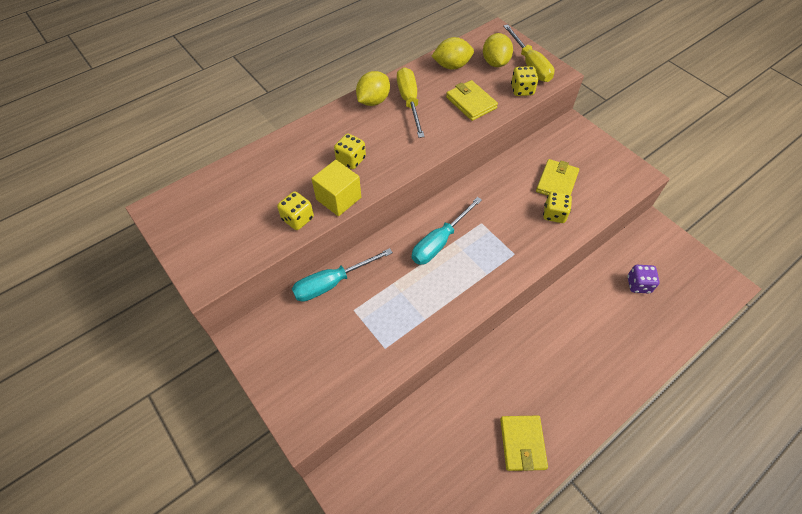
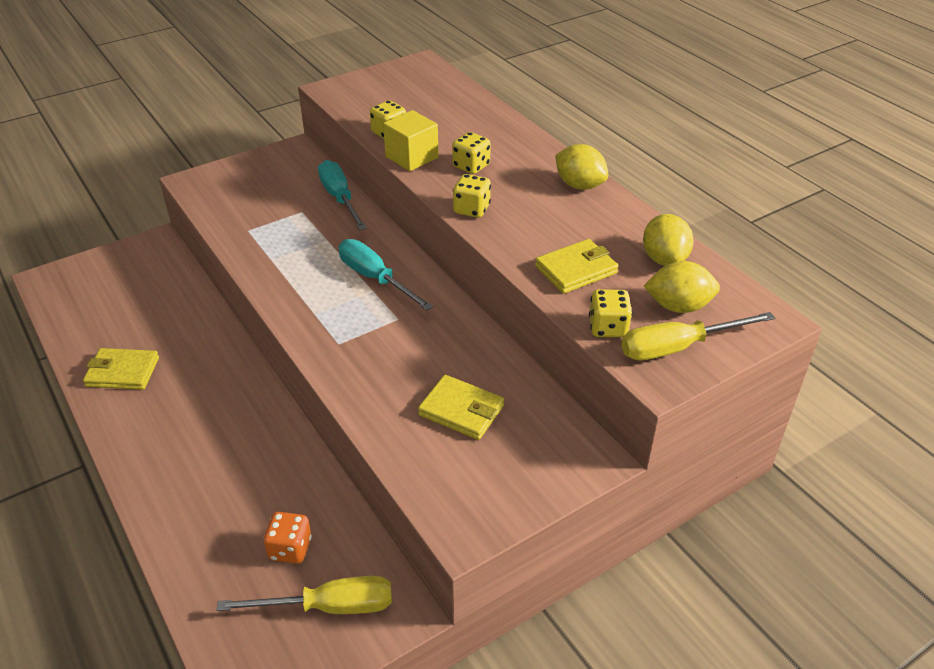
camera: 95 degrees right, 15 degrees down
(409, 102) = (577, 214): yellow screwdriver -> yellow screwdriver (329, 607)
(554, 214) = (397, 396): yellow dice -> yellow dice (471, 209)
(638, 284) = (290, 549): purple dice -> orange dice

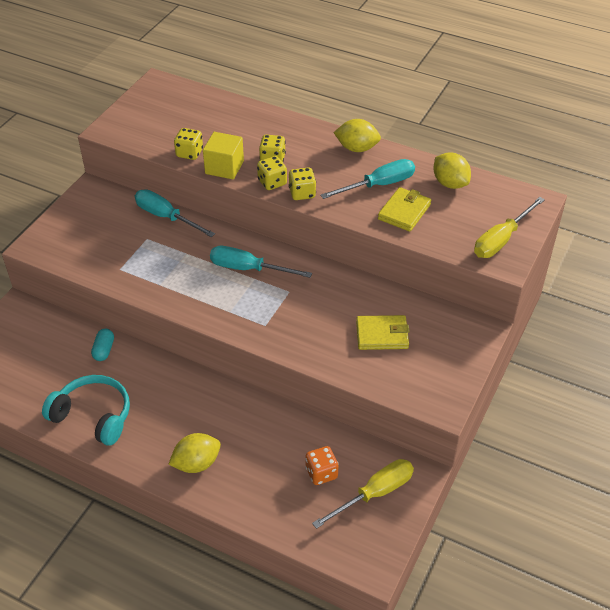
camera: 30 degrees left, 5 degrees up
(122, 372) = (93, 416): yellow wallet -> turquoise headphones
(193, 313) = (104, 350): none -> turquoise capsule
(571, 231) = (379, 185): none -> turquoise screwdriver
(608, 327) = (453, 243): yellow dice -> yellow dice (272, 182)
(678, 306) = (482, 213): yellow lemon -> yellow lemon (196, 463)

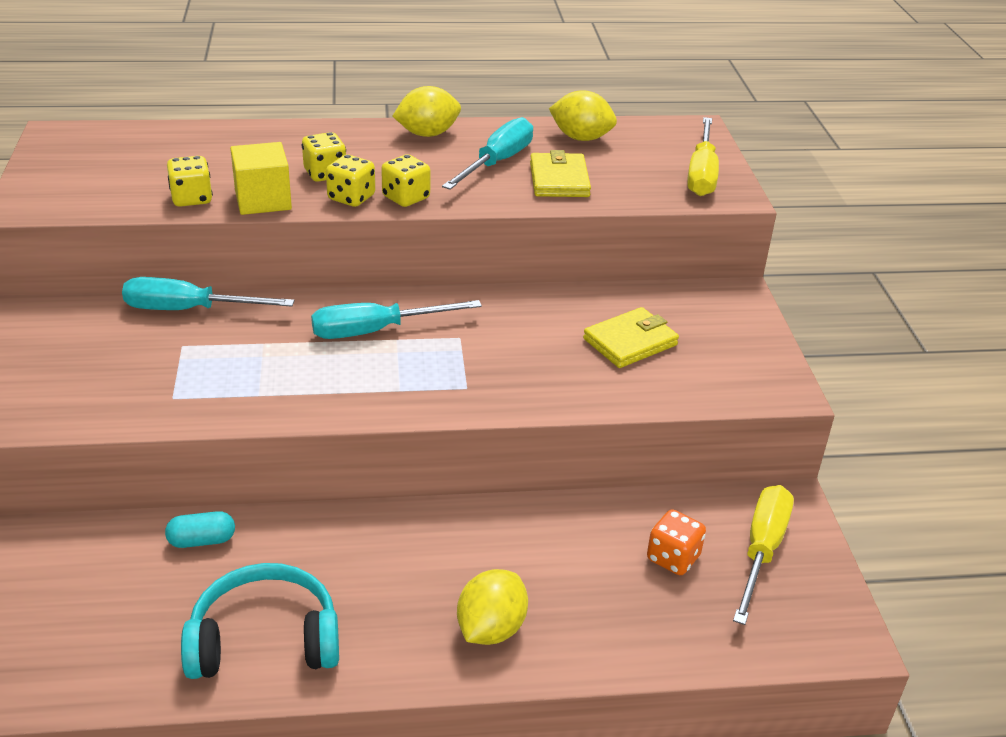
camera: 35 degrees left, 10 degrees down
(104, 350) = (202, 541): turquoise capsule -> turquoise capsule turned 75 degrees counterclockwise

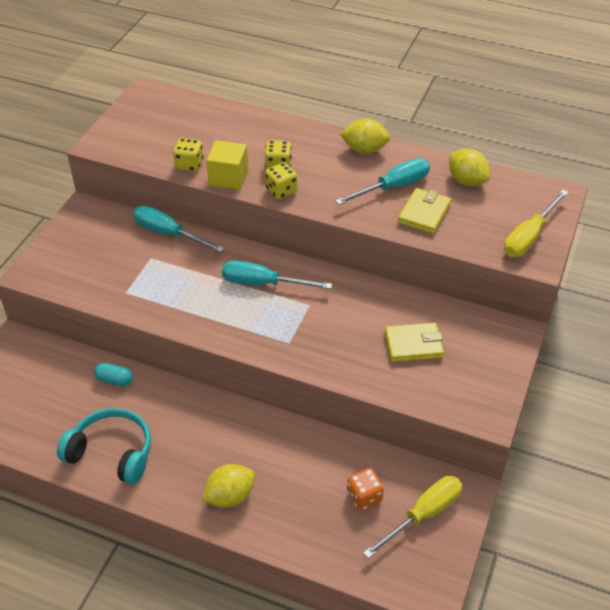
camera: 30 degrees right, 10 degrees up
(406, 198) = (314, 200): yellow dice -> none

